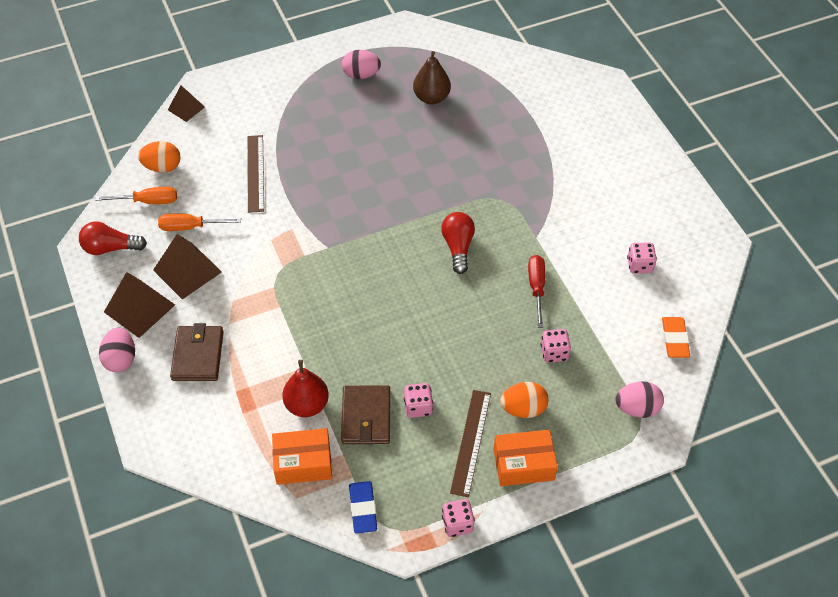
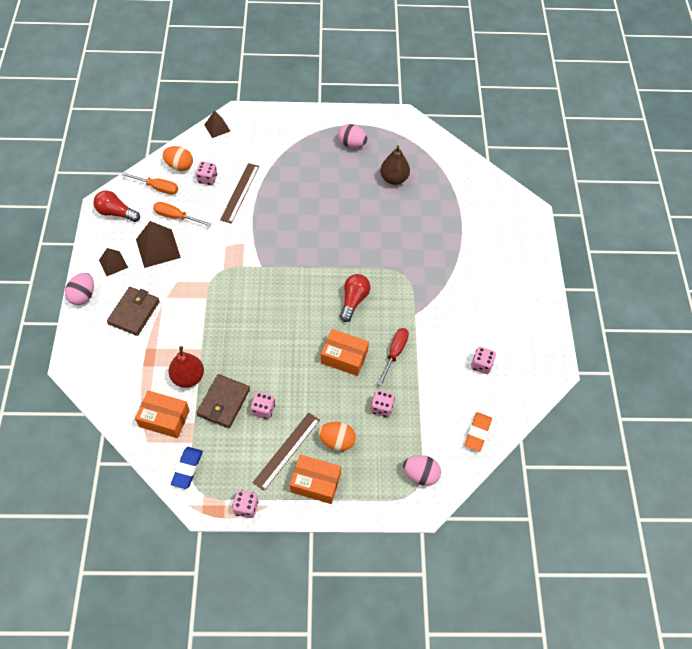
camera: 20 degrees right, 5 degrees up
(139, 308) = (113, 263): brown pyramid -> brown pyramid, size x0.60
(206, 171) = (207, 179): none -> pink dice
(481, 313) = (344, 357): none -> orange box

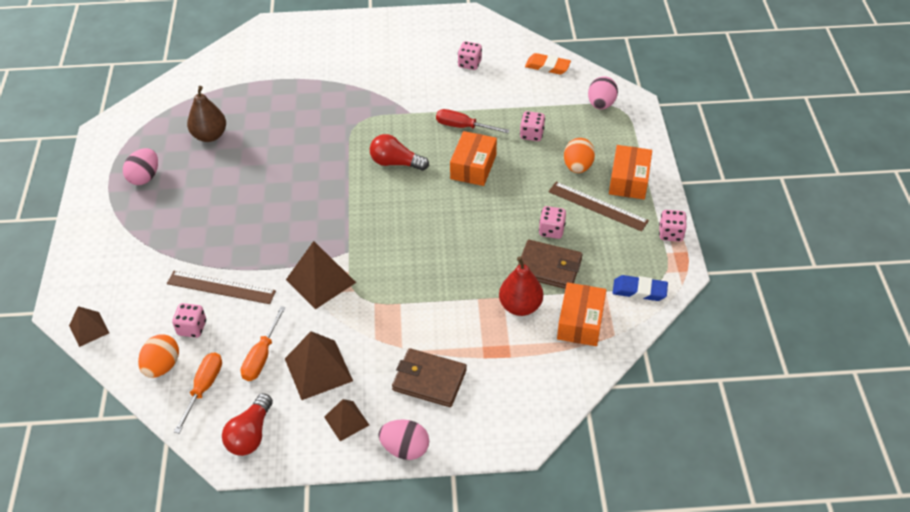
camera: 90 degrees left, 10 degrees down
(236, 249) = (321, 281): none -> brown pyramid

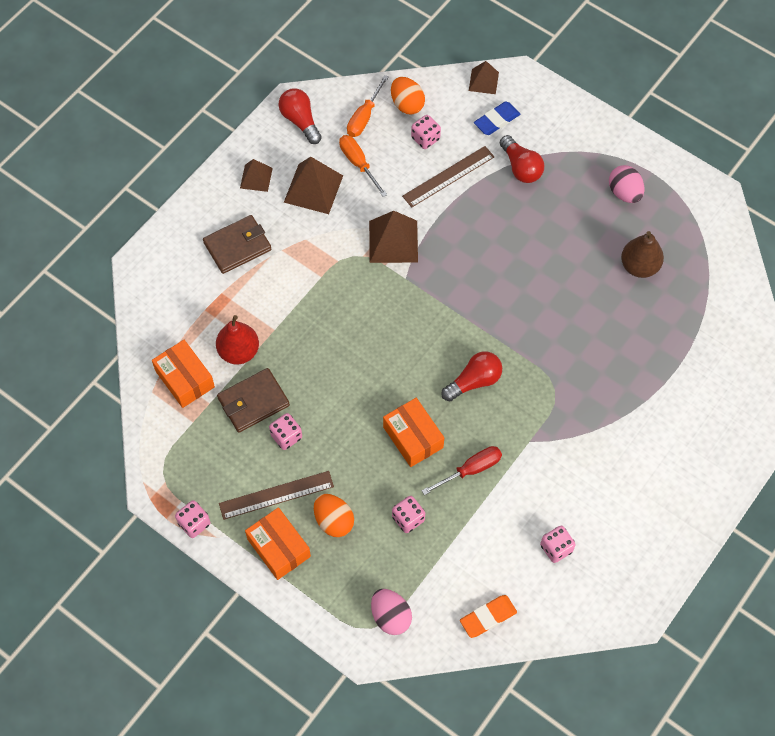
camera: 130 degrees right, 15 degrees up
(170, 248) = (521, 167): none -> red light bulb
(204, 388) = (364, 117): orange screwdriver -> orange screwdriver turned 60 degrees clockwise
(405, 448) = (201, 195): pink egg -> none
(639, 290) = (169, 445): blue eraser -> blue eraser (496, 120)

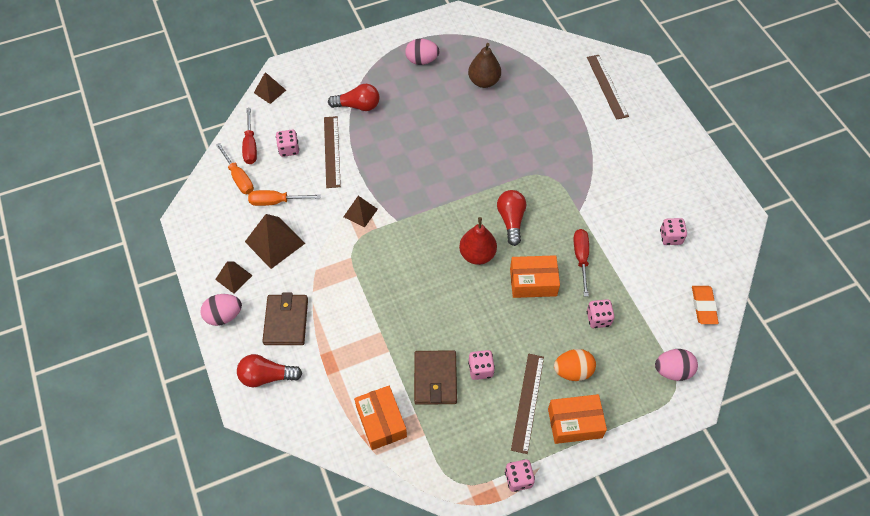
camera: 60 degrees left, 5 degrees down
(185, 379) = (381, 422): orange box -> orange box turned 75 degrees clockwise
(213, 194) = (224, 316): none -> pink egg
(239, 351) = (383, 367): red pear -> red pear (477, 255)
(300, 121) = (207, 221): red light bulb -> red light bulb (266, 376)
(393, 241) = (360, 213): brown pyramid -> brown pyramid, size x0.60
(407, 104) = (250, 146): orange egg -> red screwdriver
(496, 120) = (308, 100): blue eraser -> none
(724, 393) = (607, 86): none -> brown ruler

